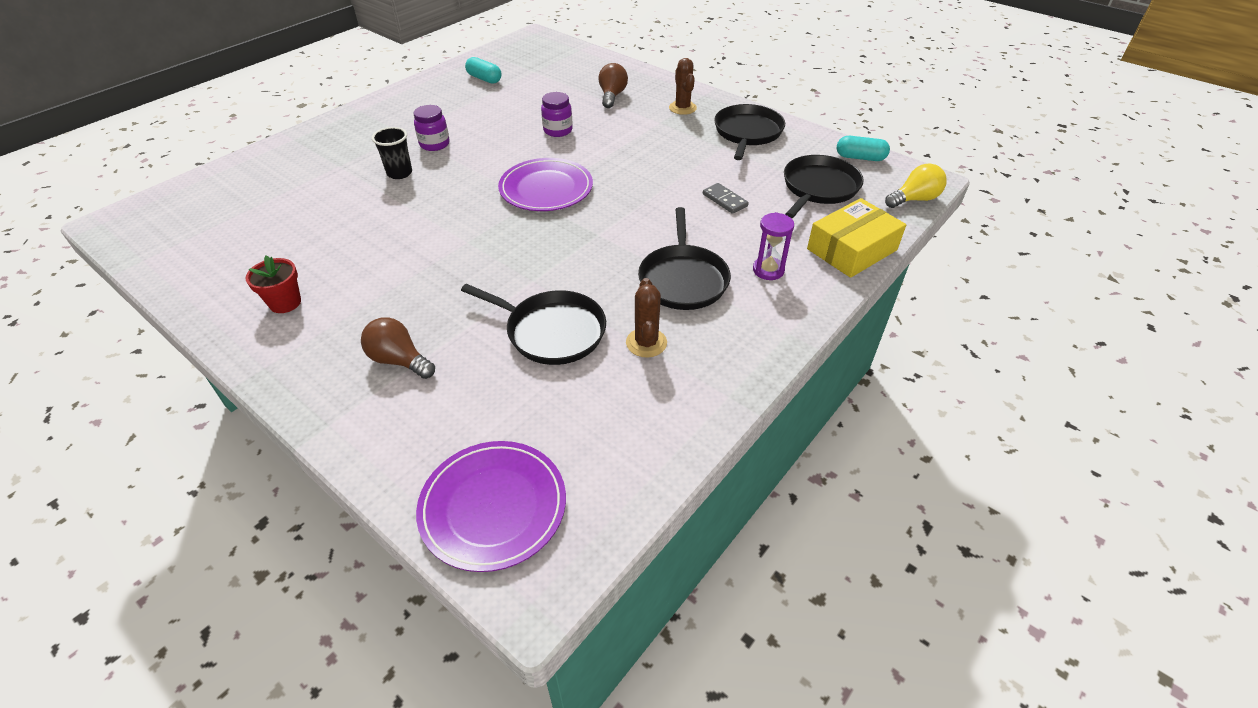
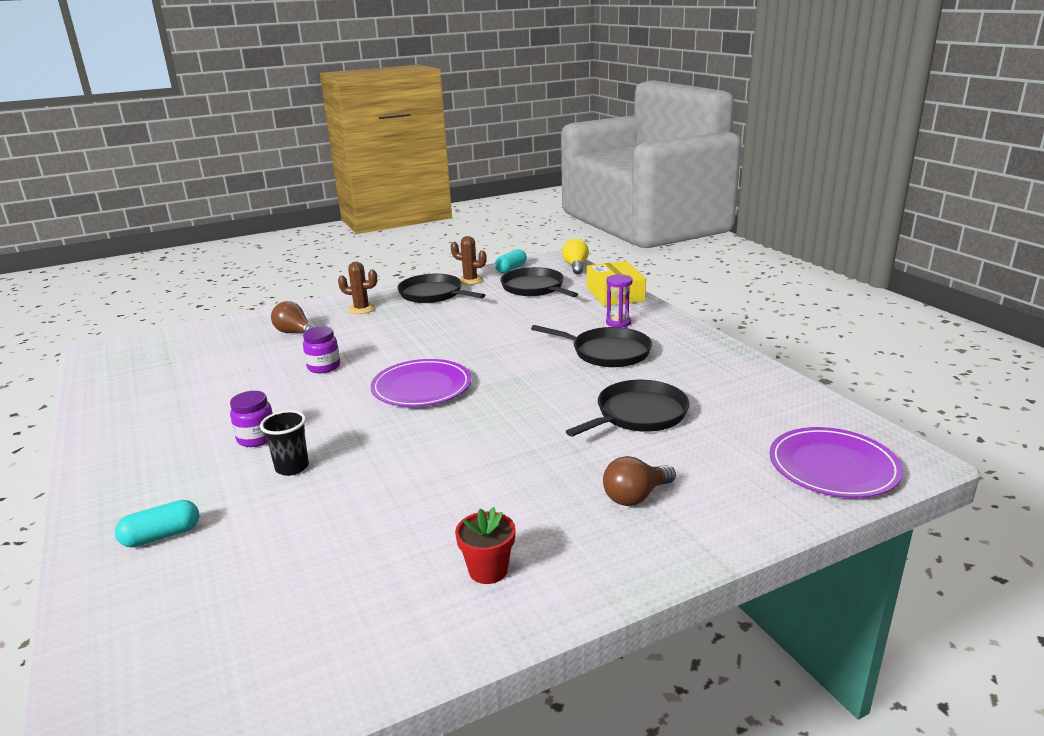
camera: 65 degrees left, 20 degrees down
(484, 79) = (150, 391): turquoise capsule -> turquoise capsule (161, 536)
(646, 343) = (674, 378): brown cactus -> brown cactus (470, 280)
(725, 200) = (518, 319): grey domino -> none

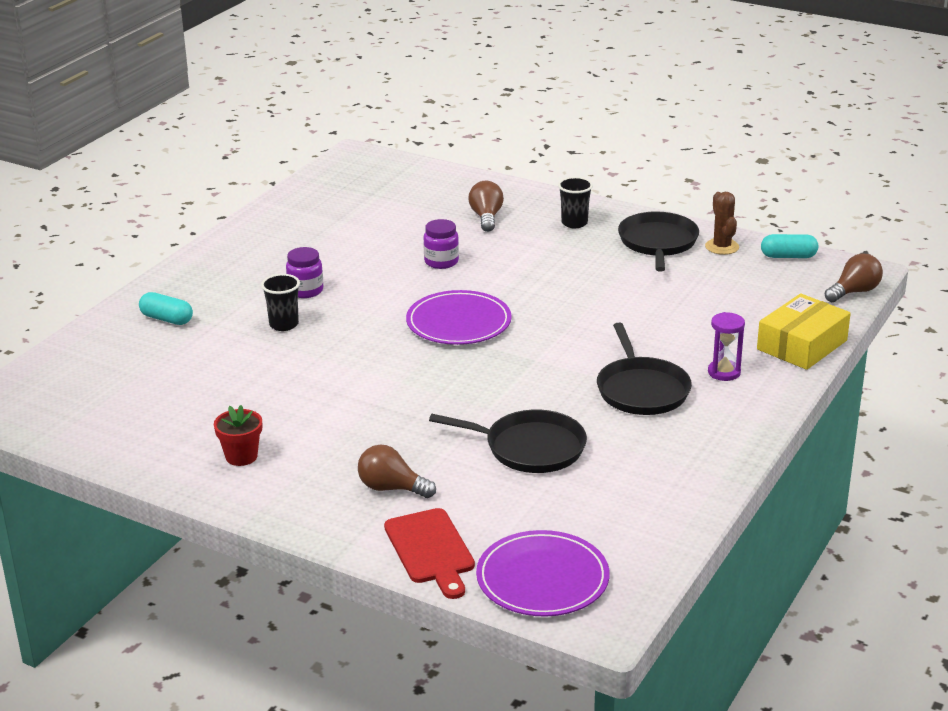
camera: 55 degrees right, 5 degrees up
(361, 309) = (574, 223): brown cactus -> black cup
(534, 288) = (752, 291): black pan -> none
(576, 266) = (854, 292): yellow light bulb -> brown light bulb
(753, 507) = (431, 550): none -> red cutting board

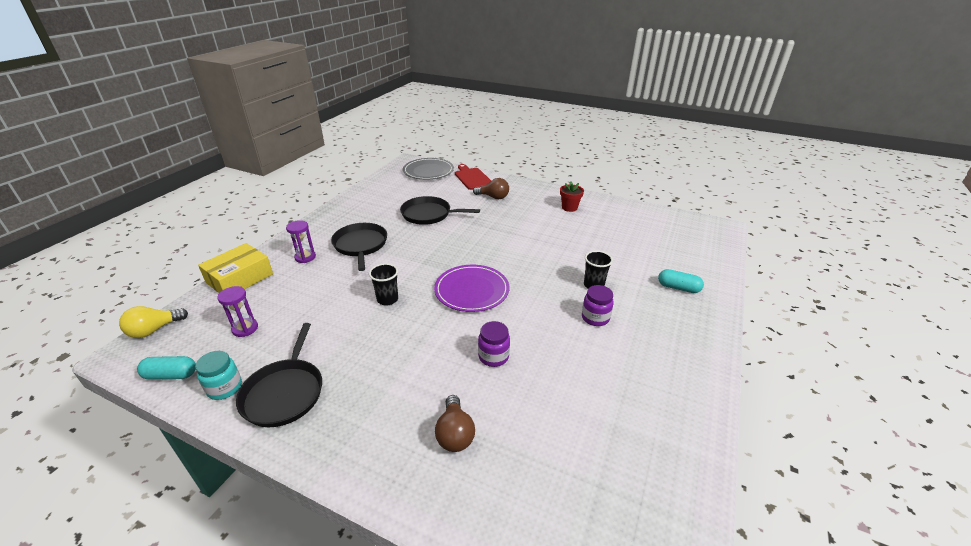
camera: 175 degrees right, 5 degrees up
(542, 578) = (428, 171): purple plate -> grey plate
(574, 223) = (359, 426): black cup -> black cup (387, 299)
(722, 247) = (225, 388): brown cactus -> turquoise jar
(743, 290) = (245, 328): none -> purple hourglass
(854, 292) = (154, 330): brown light bulb -> yellow light bulb

